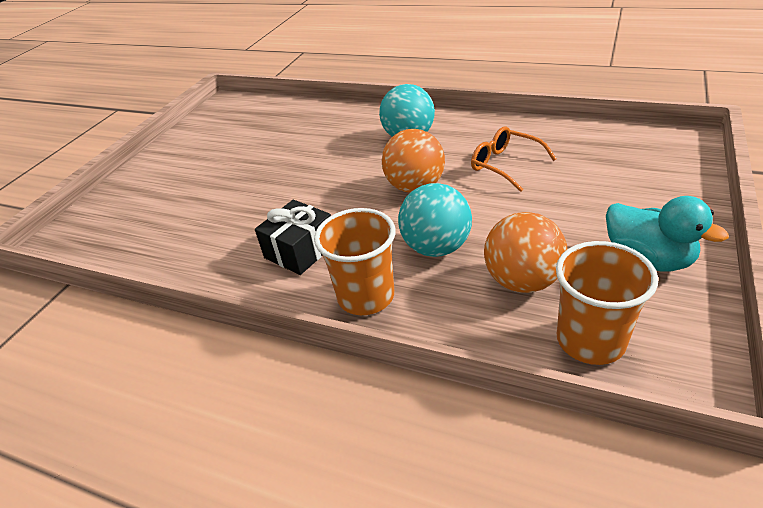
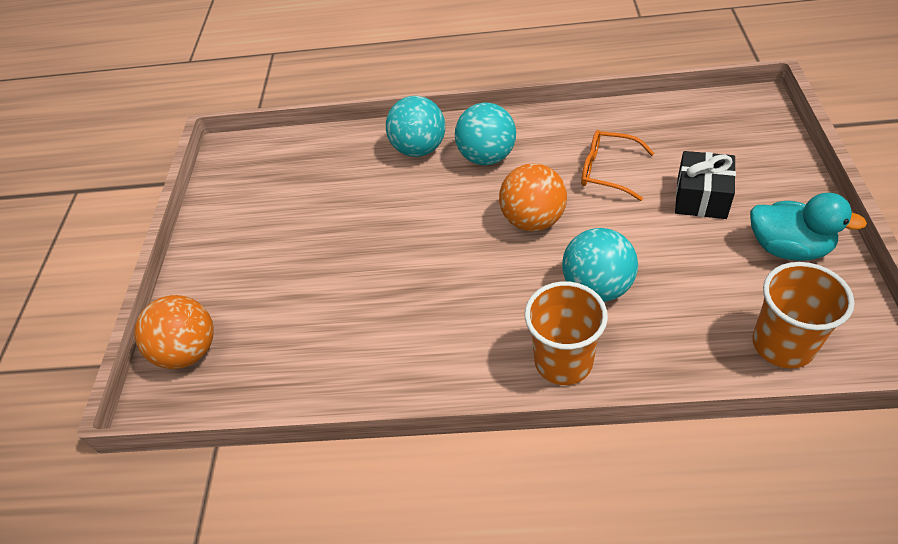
camera: 20 degrees left, 10 degrees up
(300, 250) = (462, 329): black gift -> black gift (701, 197)
(360, 123) = (419, 149): none -> turquoise ball
(522, 281) = (695, 301): orange ball -> orange ball (189, 351)

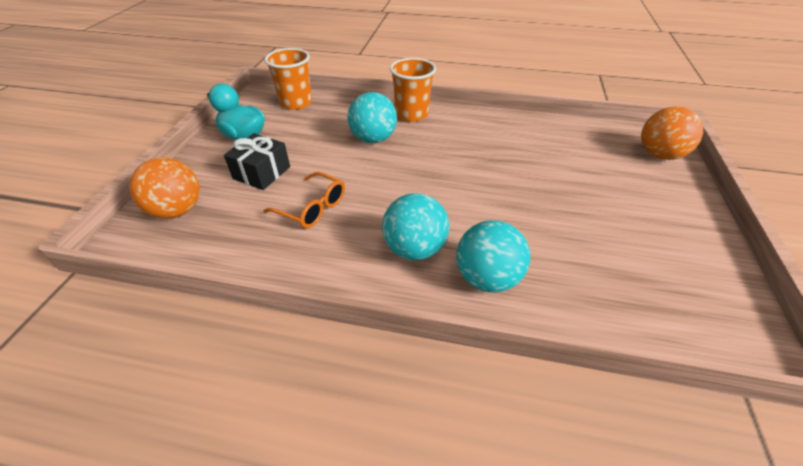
camera: 175 degrees left, 5 degrees down
(533, 220) = (395, 184): orange ball -> orange ball (177, 210)

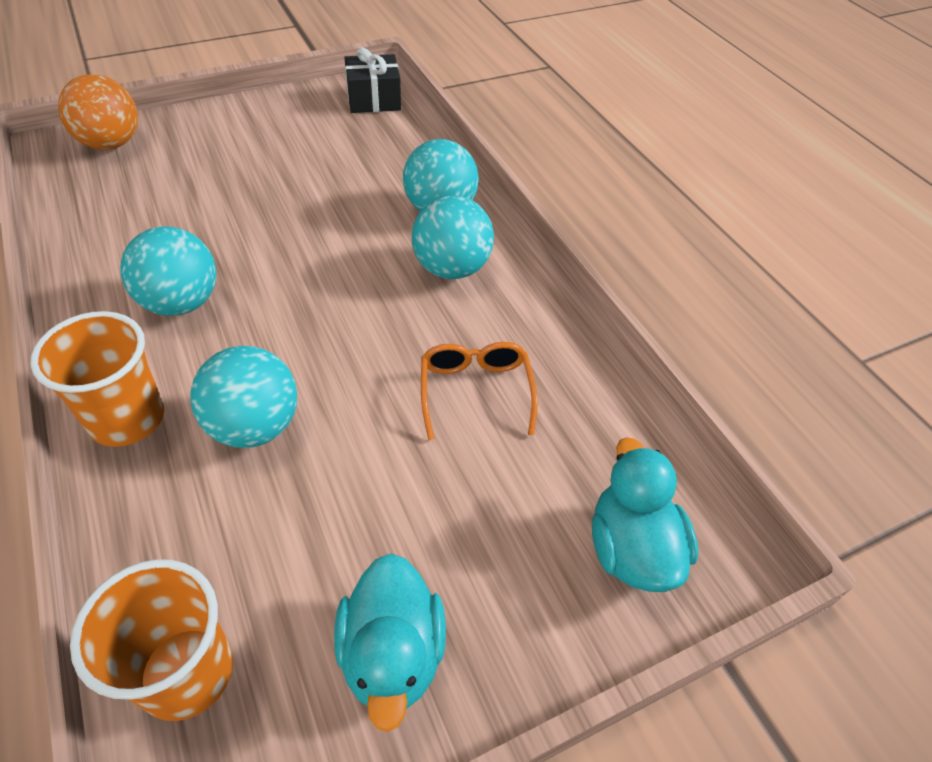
camera: 130 degrees left, 5 degrees up
(177, 210) = (631, 548): orange ball -> turquoise duck
(262, 173) = (464, 513): black gift -> black gift (373, 99)
(474, 142) = (181, 303): none -> turquoise ball

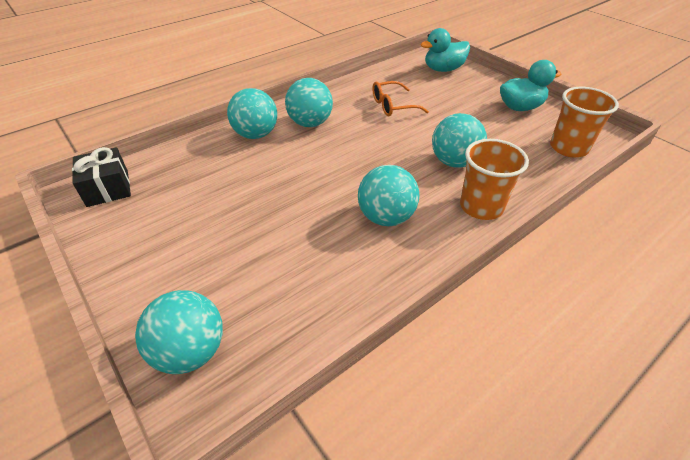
camera: 100 degrees left, 5 degrees down
(111, 144) = (190, 351): orange ball -> turquoise ball

